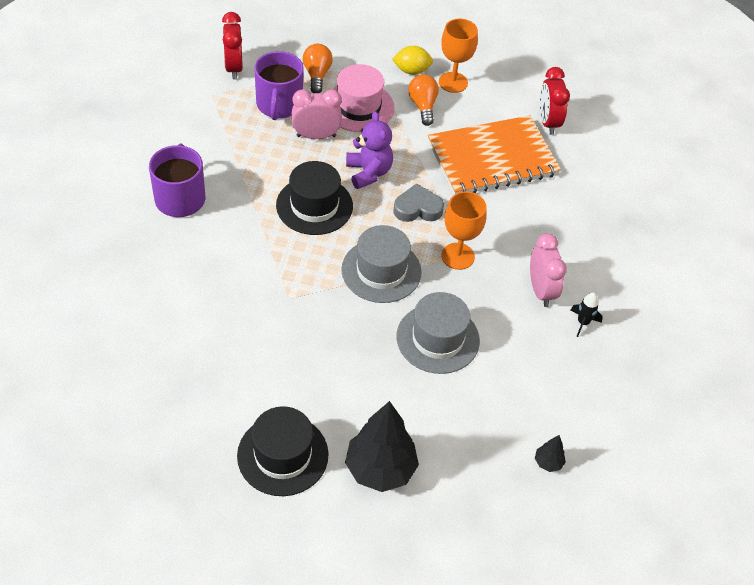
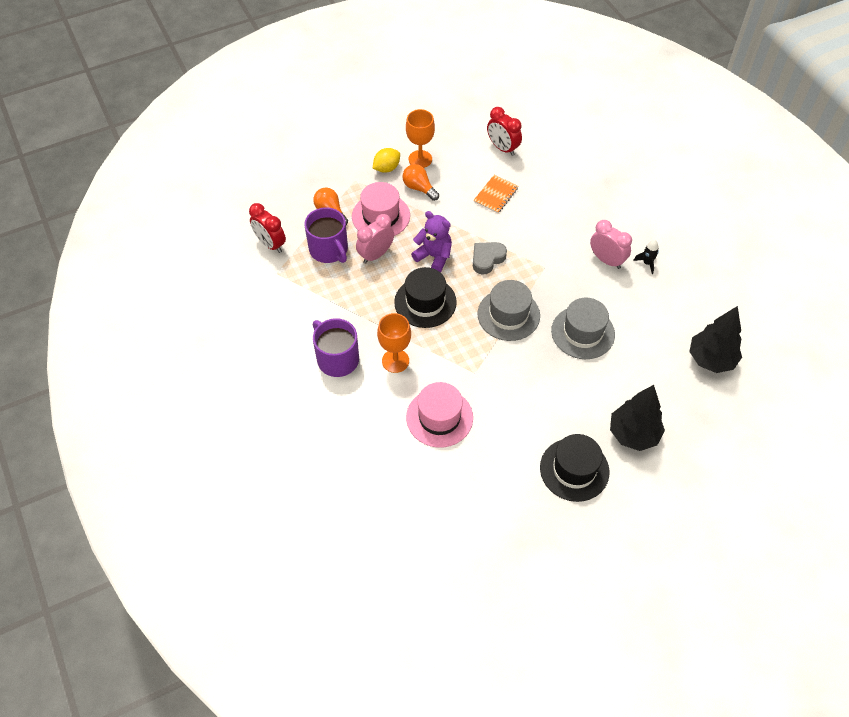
camera: 35 degrees left, 5 degrees up
(211, 312) = (439, 417): none -> pink hat
(458, 256) = (541, 273): orange goblet -> orange goblet (395, 361)
(492, 159) = (496, 195): orange notebook -> orange notebook, size x0.46
(548, 462) = (711, 359): black tree -> black tree, size x2.30

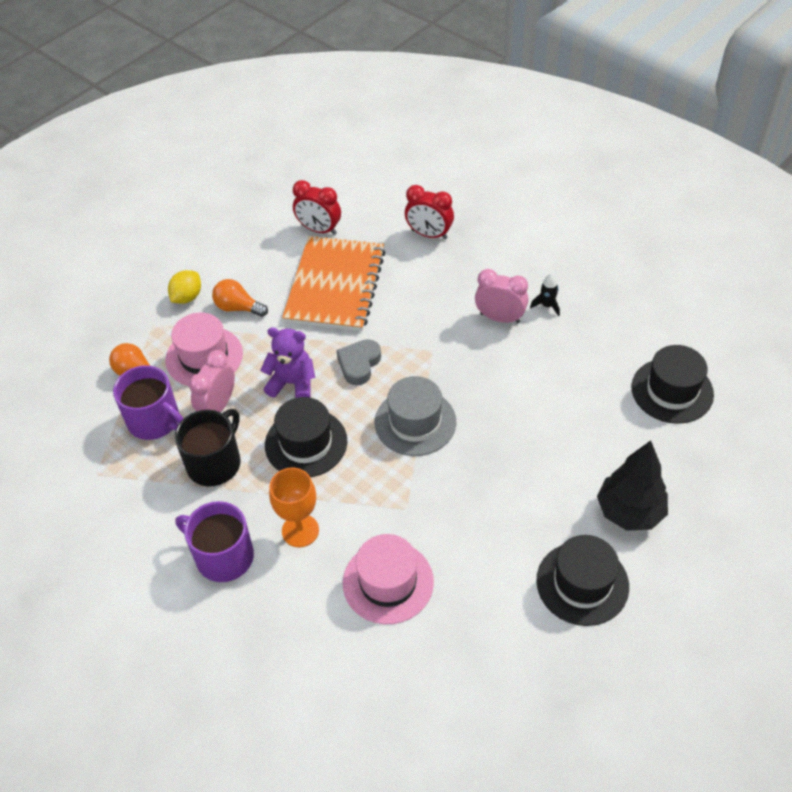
camera: 20 degrees left, 5 degrees down
(270, 244) = (73, 440): red clock -> red clock (429, 234)
(357, 293) = (215, 463): none -> black mug
(420, 159) = (224, 273): orange goblet -> none
(496, 195) = (335, 286): orange notebook -> orange notebook, size x2.17
(582, 332) = (513, 412): grey hat -> none
(711, 359) = (672, 391): black tree -> black hat

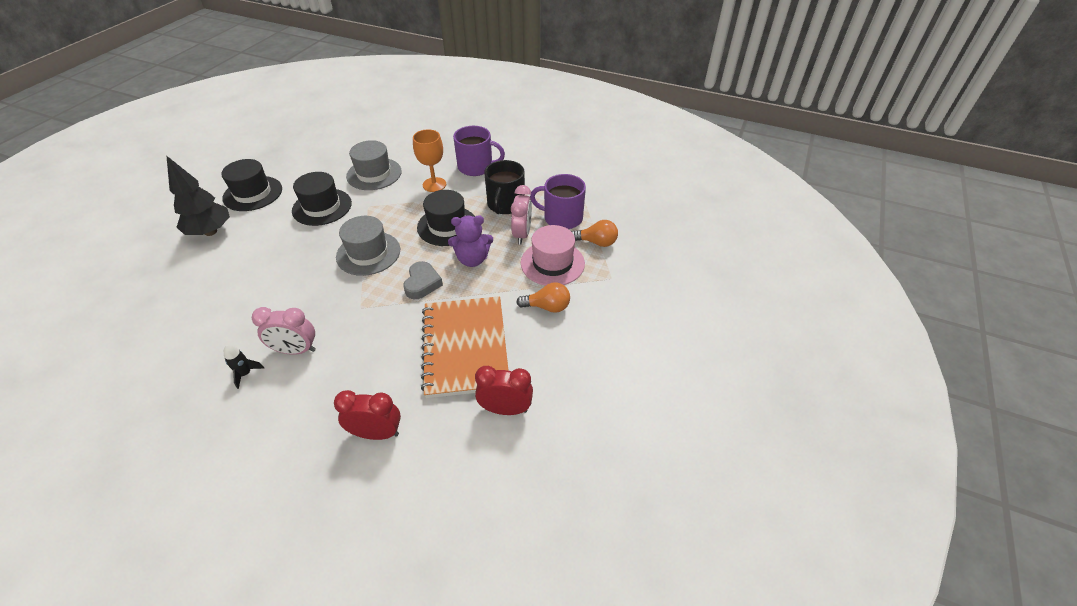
camera: 160 degrees right, 5 degrees down
(187, 297) = (598, 306): yellow lemon -> none
(388, 582) = (374, 174): pink hat -> grey hat
(672, 391) = (144, 318): black hat -> black hat (322, 207)

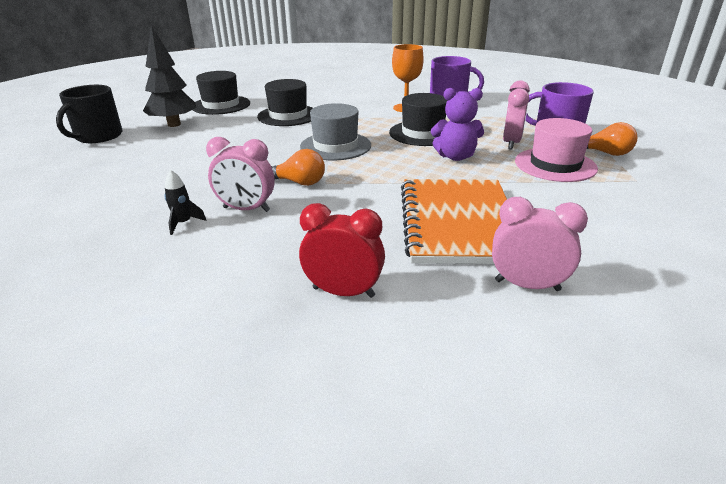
camera: 10 degrees right, 15 degrees down
(374, 174) = (342, 99): grey hat -> none
(422, 283) = (398, 170): grey heart -> none
(505, 204) = (486, 123): black mug -> black mug (98, 136)
(505, 409) = (527, 285): red clock -> pink clock
(547, 307) = (559, 197): orange light bulb -> orange light bulb (299, 182)

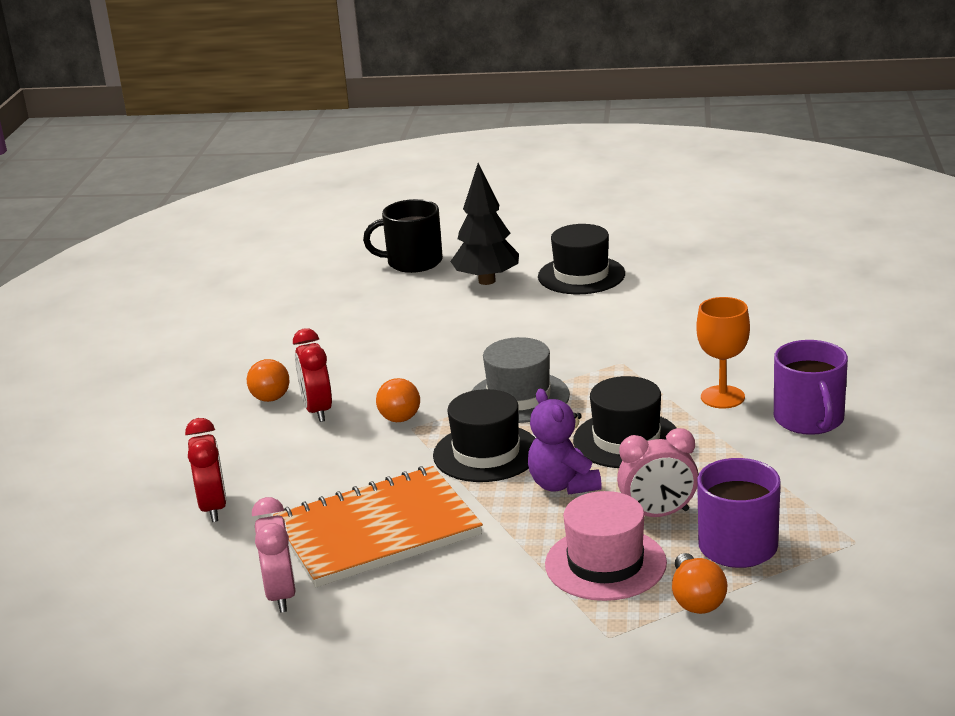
camera: 65 degrees right, 5 degrees down
(183, 223) = (270, 393): black rocket -> orange light bulb
(246, 209) = (317, 410): pink clock -> red clock
(288, 115) = (592, 330): black hat -> black hat (486, 453)

